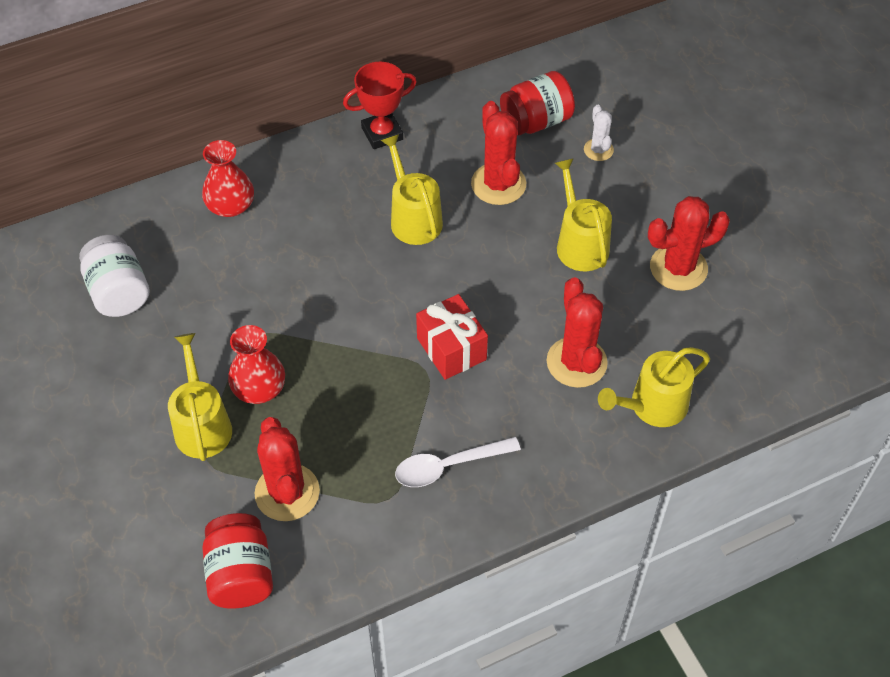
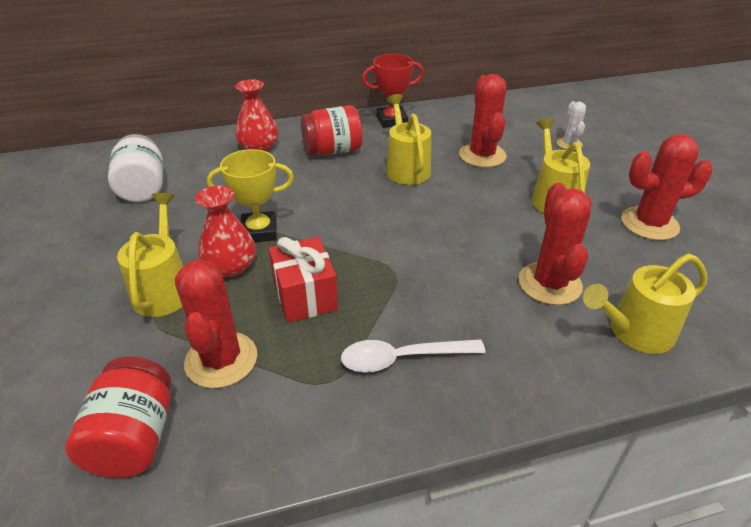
camera: 10 degrees right, 15 degrees down
(273, 337) = (259, 231): none -> yellow trophy
(451, 349) = (423, 258): red gift -> red gift (305, 296)
(536, 121) = (516, 124): red jar -> red jar (332, 151)

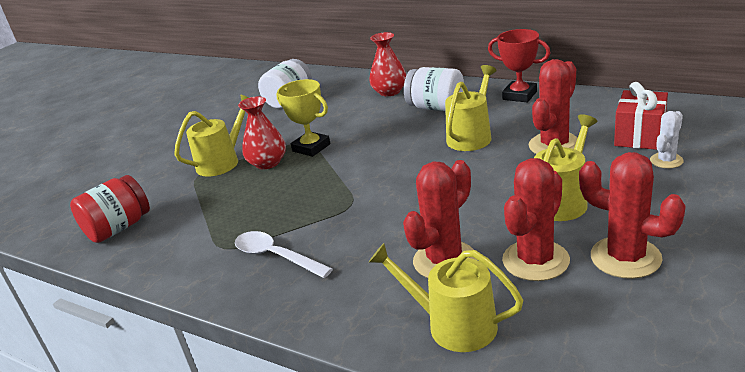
camera: 50 degrees right, 10 degrees down
(221, 360) = (195, 211): red cactus -> red cactus (535, 260)
(305, 296) = (280, 196): red gift -> red gift (639, 136)
(332, 151) = (436, 107): red jar -> white jar

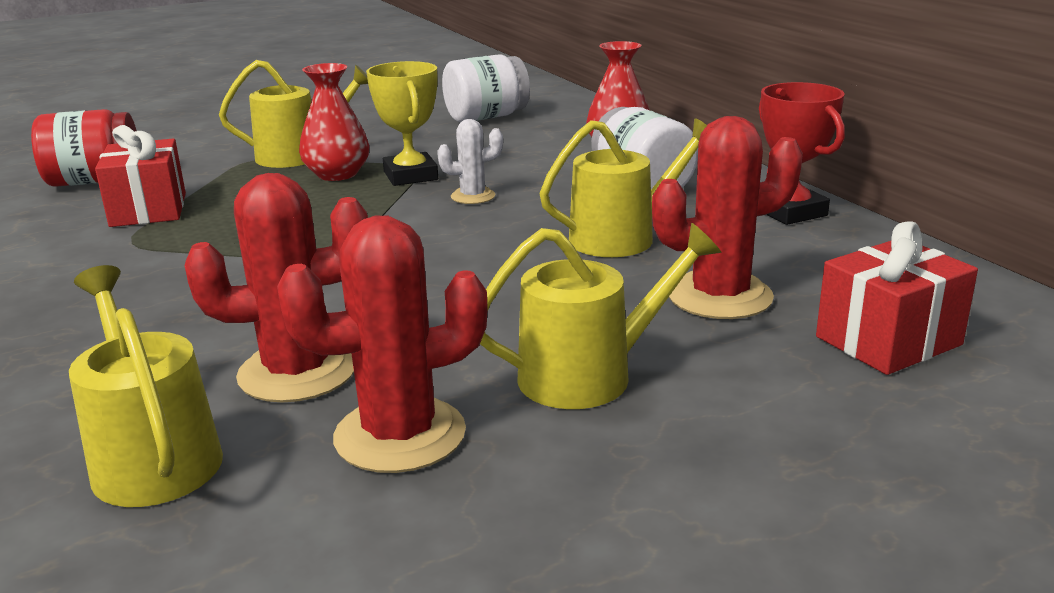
camera: 30 degrees right, 5 degrees down
(194, 228) = (149, 210): none -> red gift
(276, 256) = (154, 274): white spoon -> none
(625, 257) = (528, 505): red cactus -> none
(666, 161) = (869, 397): white cactus -> white cactus (473, 196)

